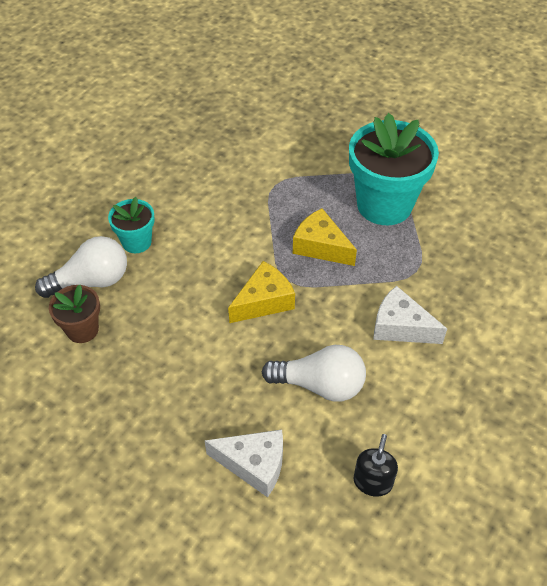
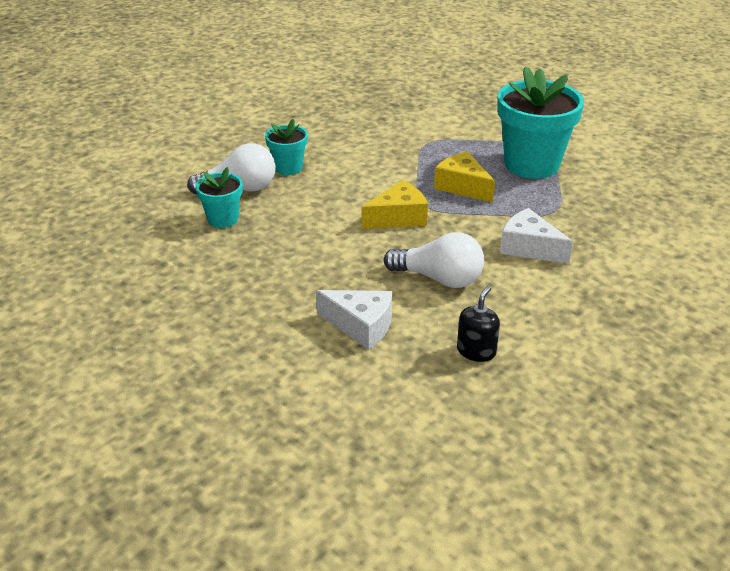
camera: 10 degrees right, 15 degrees down
(82, 330) = (223, 219): brown flower pot -> turquoise flower pot

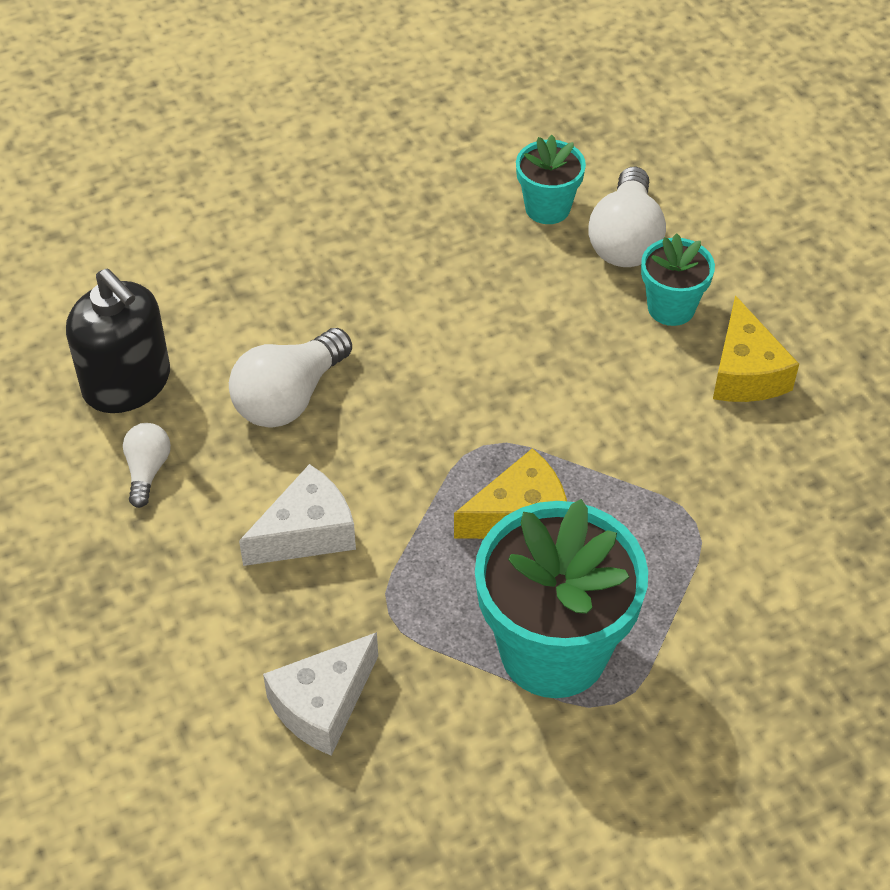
camera: 110 degrees right, 15 degrees up
(361, 326) = (237, 289): white cheese -> white cheese (323, 705)
(398, 217) = (464, 401): yellow cheese -> yellow cheese (745, 372)
(476, 351) = (127, 383): black soap dispenser -> black soap dispenser, size x1.76
(537, 319) = (147, 470): none -> white light bulb

